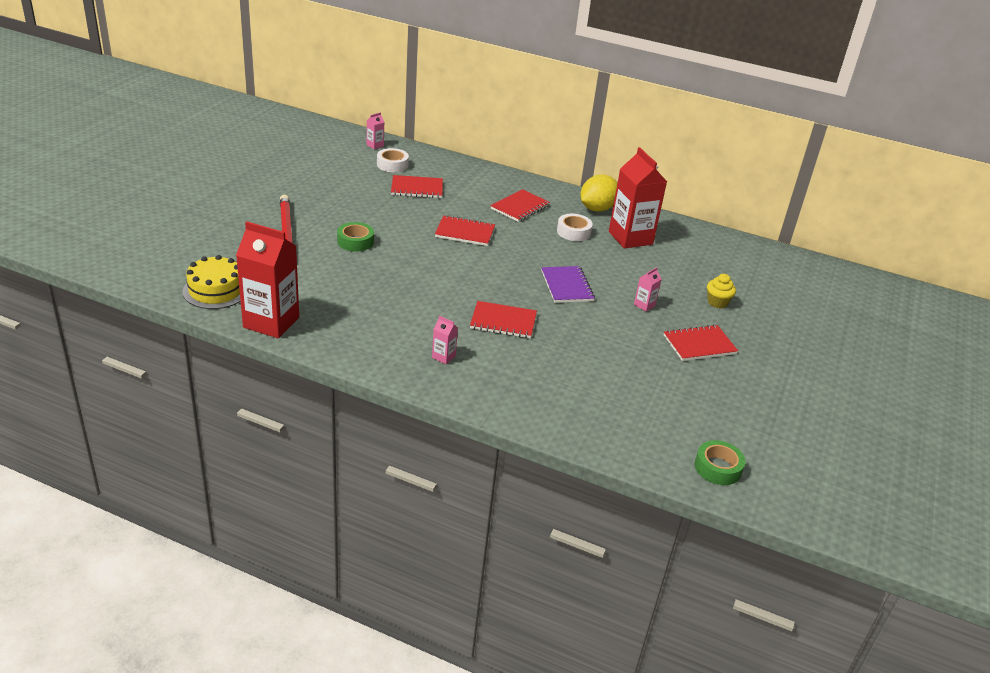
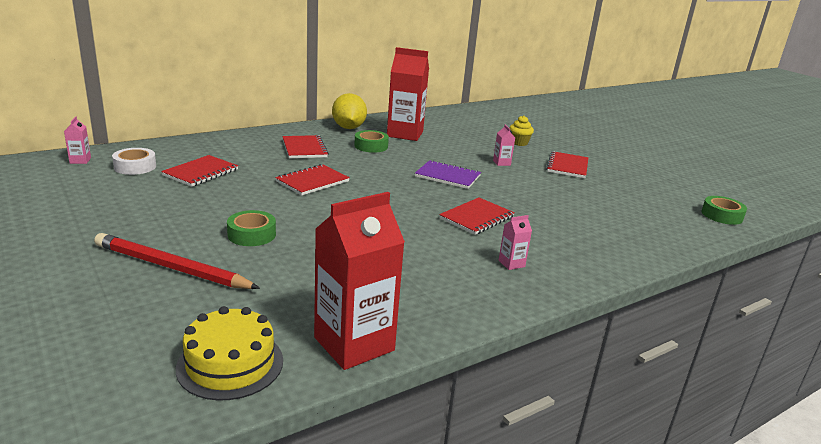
camera: 55 degrees left, 10 degrees down
(573, 232) = (371, 146): white tape -> green tape

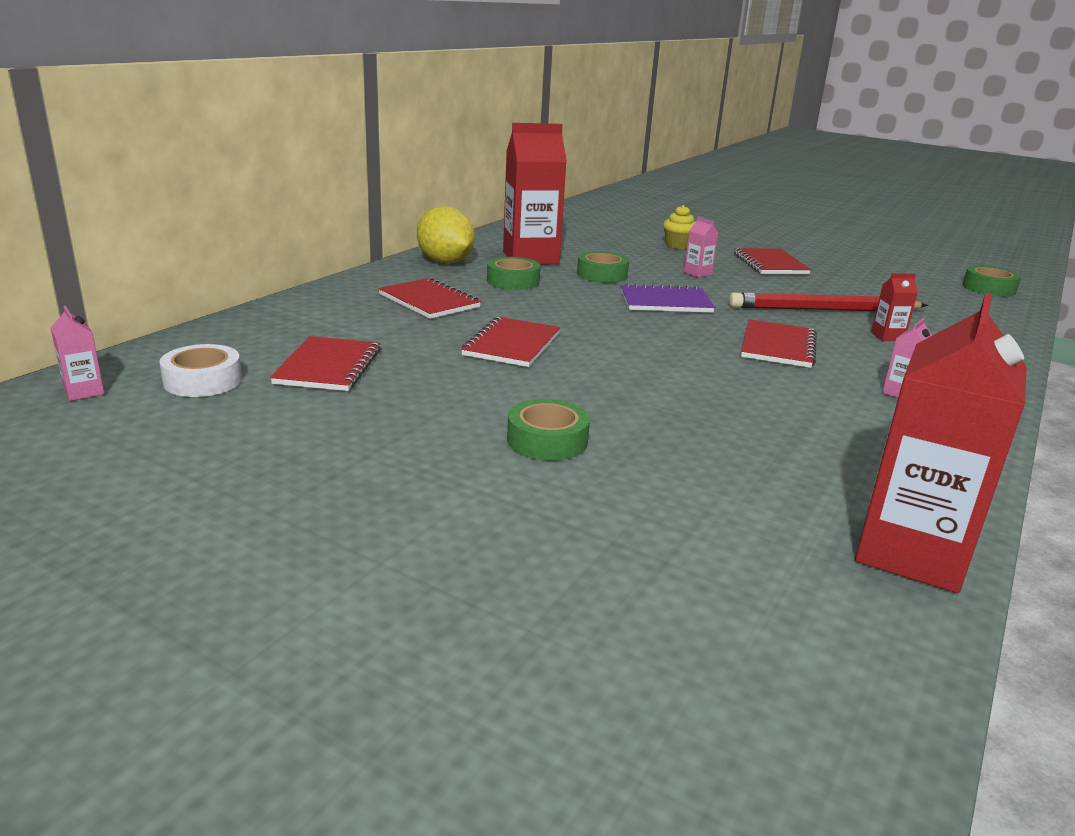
camera: 25 degrees left, 0 degrees up
(171, 267) = (510, 524): red pencil -> red pencil (823, 310)
(230, 364) = (819, 642): yellow cake -> none
(434, 152) = (602, 274): none -> green tape
(569, 229) = (887, 336): none -> red carton

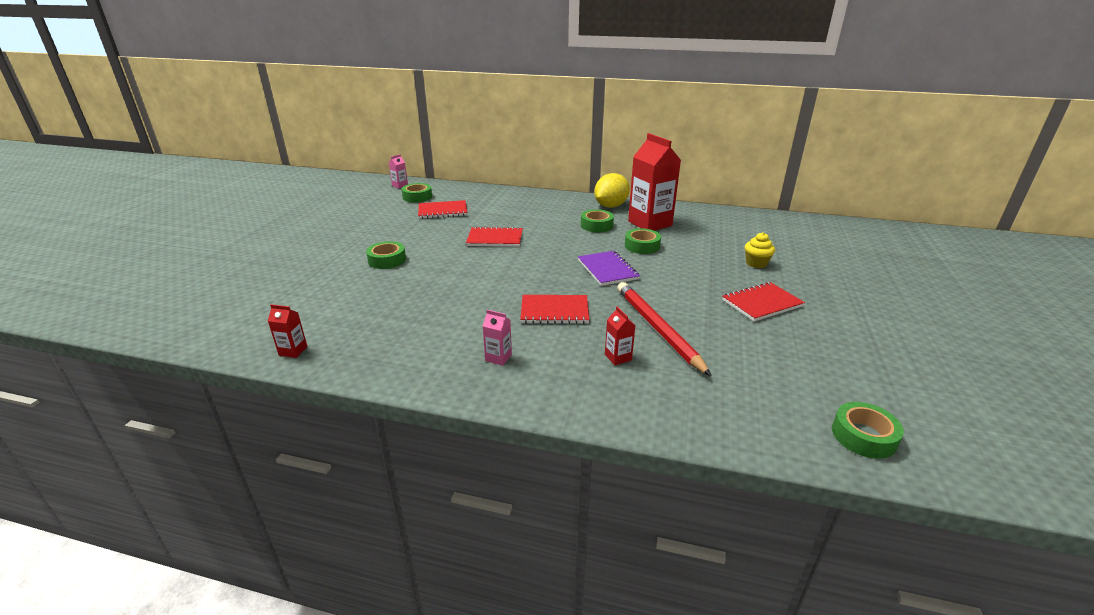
camera: 75 degrees right, 5 degrees up
(203, 381) = (417, 197): white tape -> green tape
(429, 301) = (541, 213): red notebook -> none
(697, 273) = (689, 275): pink carton -> none
(911, 553) = (293, 351): red carton -> red carton, size x0.42

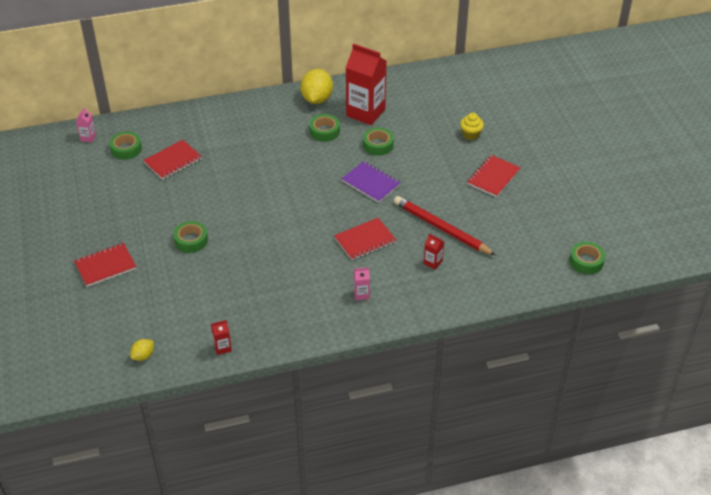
camera: 30 degrees left, 15 degrees up
(217, 329) = (143, 356): none -> yellow lemon
(495, 239) = (255, 181): red notebook -> red notebook (105, 266)

